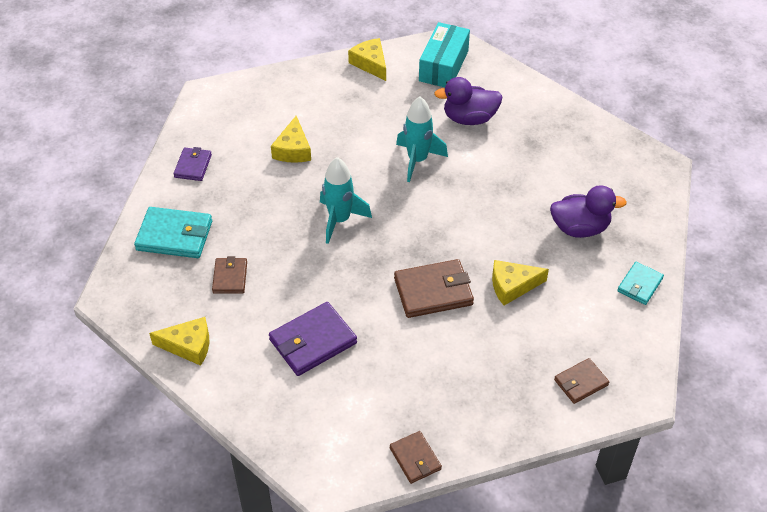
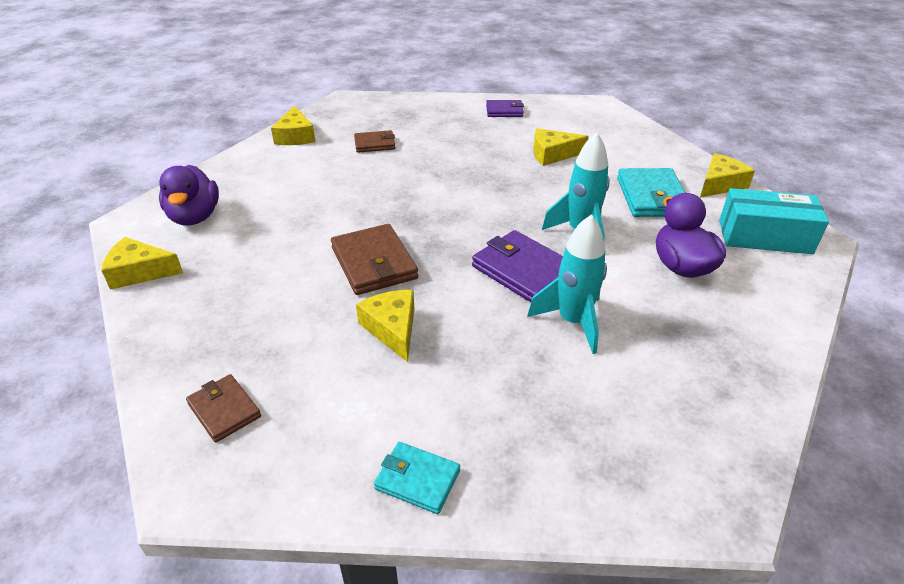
camera: 80 degrees right, 10 degrees down
(174, 235) = (418, 114): turquoise wallet -> turquoise wallet (652, 197)
(313, 341) = (299, 194): purple wallet -> purple wallet (523, 271)
(339, 220) = (464, 191): turquoise rocket -> turquoise rocket (572, 322)
(415, 458) = (140, 272): brown wallet -> yellow cheese
(580, 228) = (520, 394): purple duck -> purple duck (195, 217)

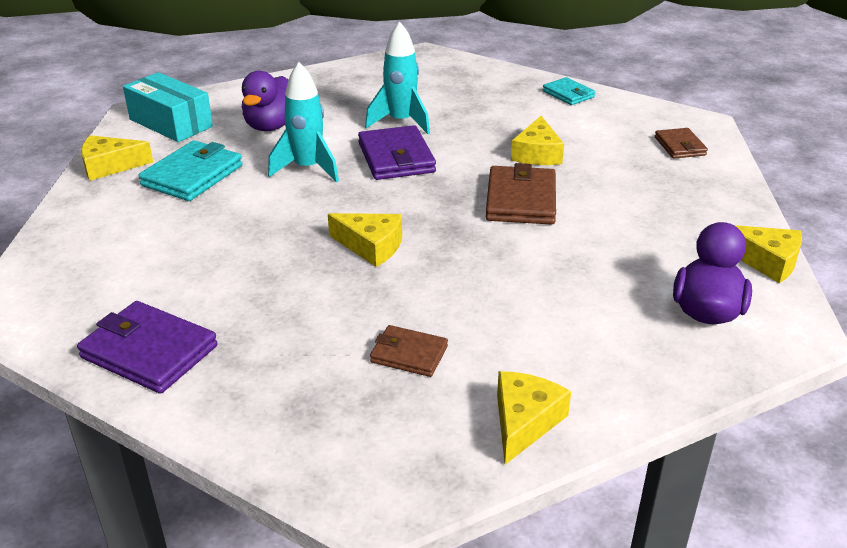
camera: 150 degrees left, 5 degrees down
(504, 111) = (149, 352): purple wallet -> purple wallet, size x1.67
(552, 154) = (204, 252): yellow cheese -> yellow cheese (371, 246)

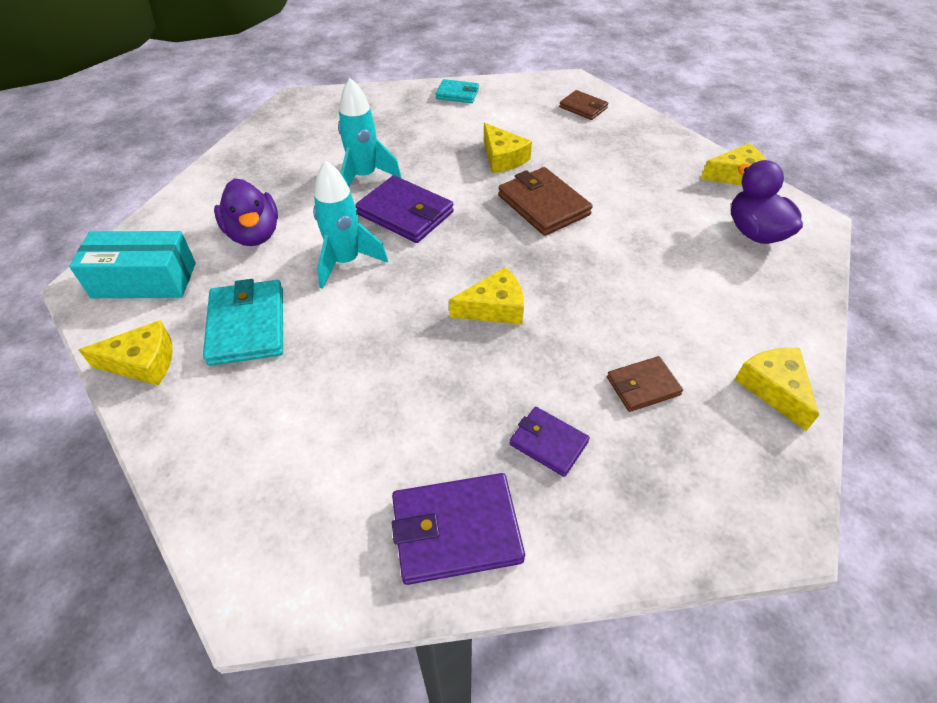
camera: 40 degrees left, 15 degrees up
(110, 166) = (143, 362): yellow cheese -> yellow cheese turned 135 degrees counterclockwise
(281, 344) = (548, 443): none -> purple wallet

